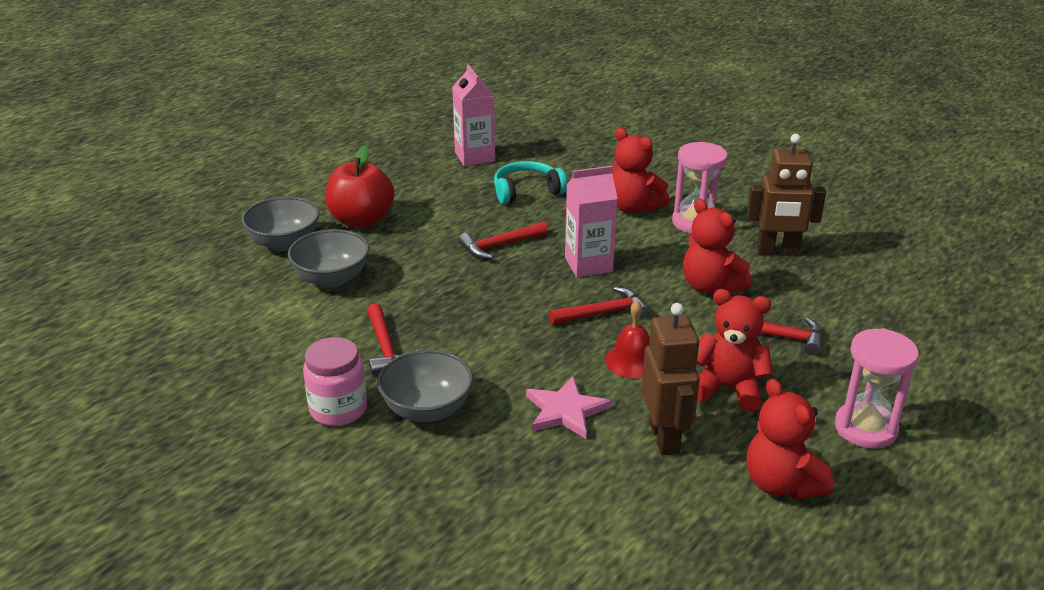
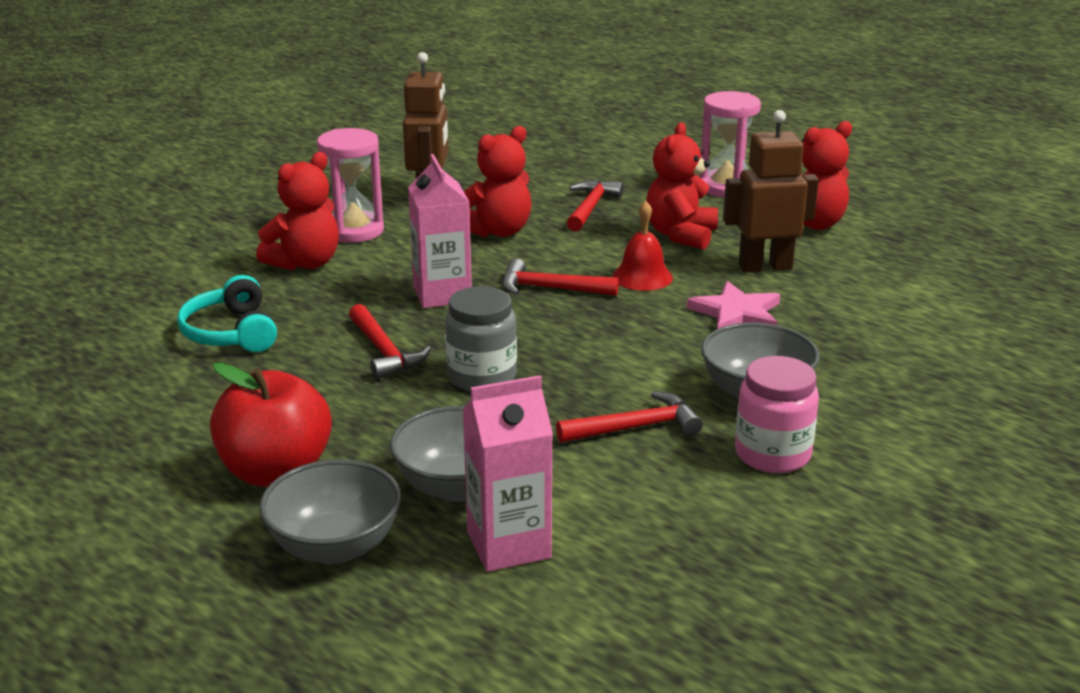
camera: 90 degrees left, 5 degrees down
(463, 284) = (482, 377): none -> grey jar
(474, 157) = (92, 375): pink carton -> pink carton (508, 545)
(603, 313) = (550, 288): red hammer -> red hammer turned 60 degrees counterclockwise

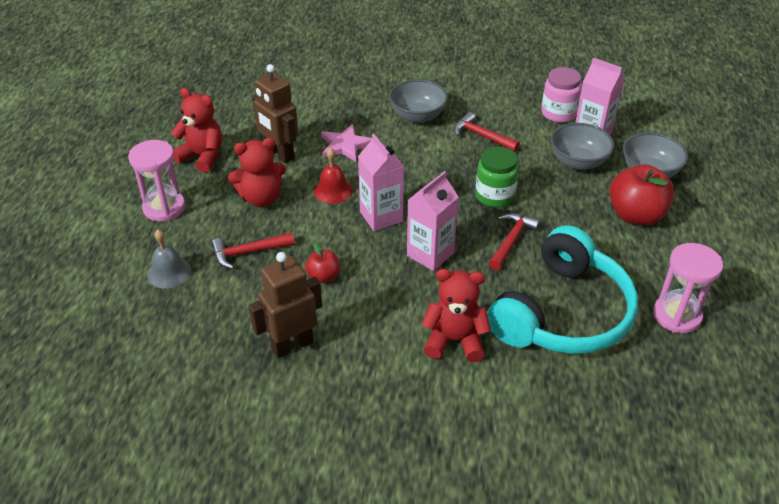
camera: 125 degrees left, 15 degrees up
(231, 333) = (563, 313): turquoise headphones -> turquoise headphones, size x1.94
(354, 231) = (386, 348): pink hourglass -> pink hourglass (677, 315)
(482, 377) = (494, 196): grey jar -> green jar
(497, 231) = (323, 276): red teddy bear -> red apple
(550, 288) = (381, 216): red hammer -> pink carton
(611, 171) = (169, 272): none -> grey bell
(772, 454) = (460, 98): pink jar -> pink jar (558, 113)

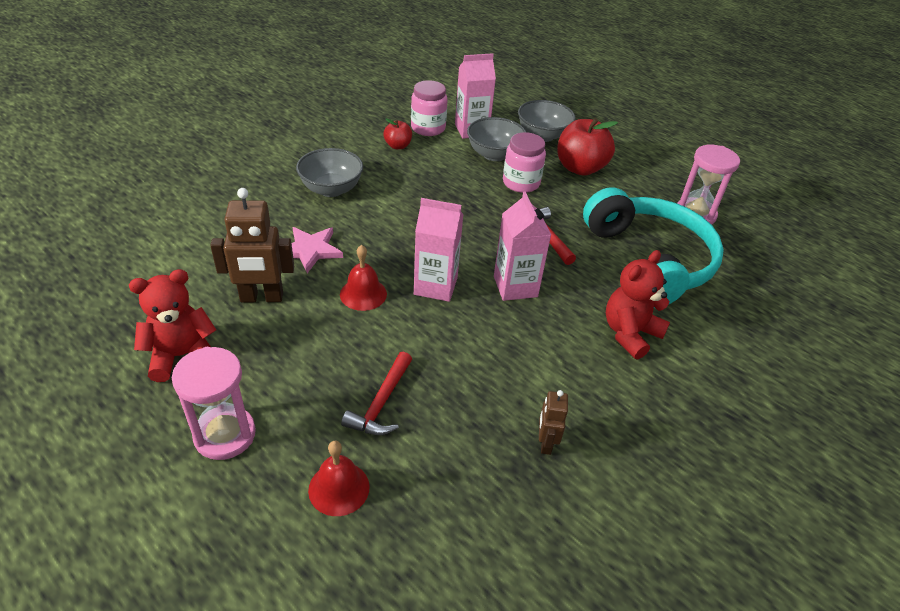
camera: 55 degrees left, 0 degrees up
(169, 272) = (339, 488): grey bell -> red bell
(261, 198) = (311, 348): red teddy bear -> none
(292, 345) = (545, 443): brown robot -> brown robot, size x0.54
(323, 276) = (474, 368): red apple -> red apple (398, 146)
(482, 136) = (404, 175): red hammer -> none
(494, 196) = (484, 213): green jar -> none
(561, 194) = (521, 183): none -> pink jar

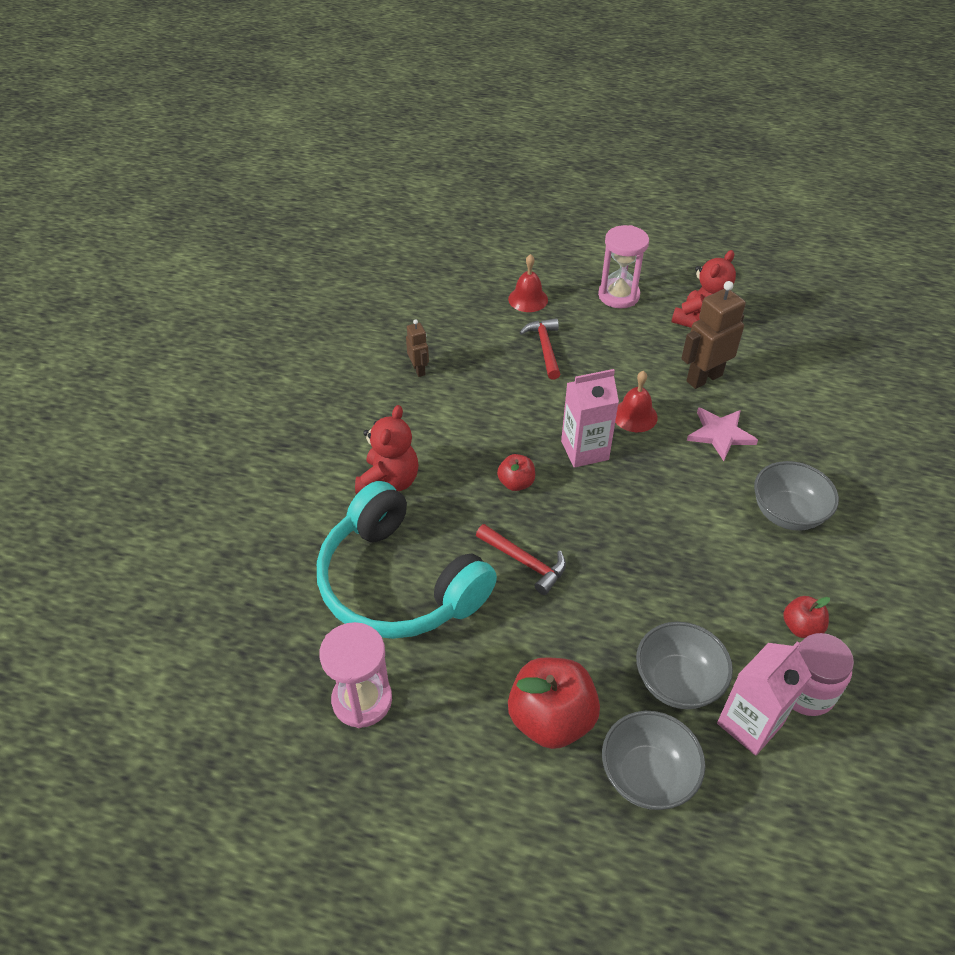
camera: 155 degrees right, 5 degrees up
(515, 286) = (516, 483): pink carton -> red apple
(521, 183) = (606, 640): pink jar -> none

